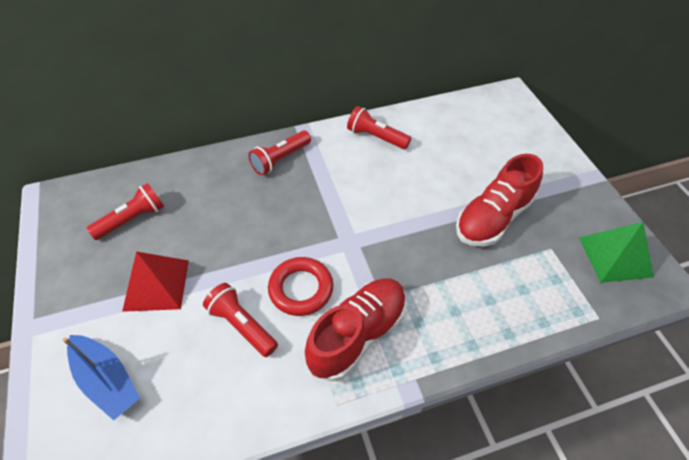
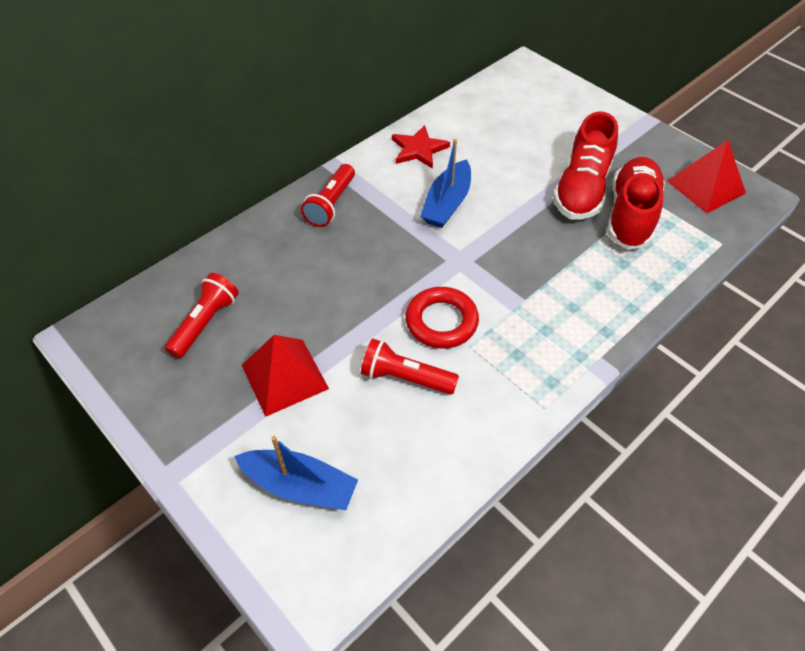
camera: 25 degrees left, 0 degrees up
(357, 334) = (524, 340): red shoe -> red shoe (630, 215)
(370, 190) = (447, 203): none -> blue boat
(376, 137) = (418, 149): red flashlight -> red star
(615, 256) = (705, 186): green pyramid -> red pyramid

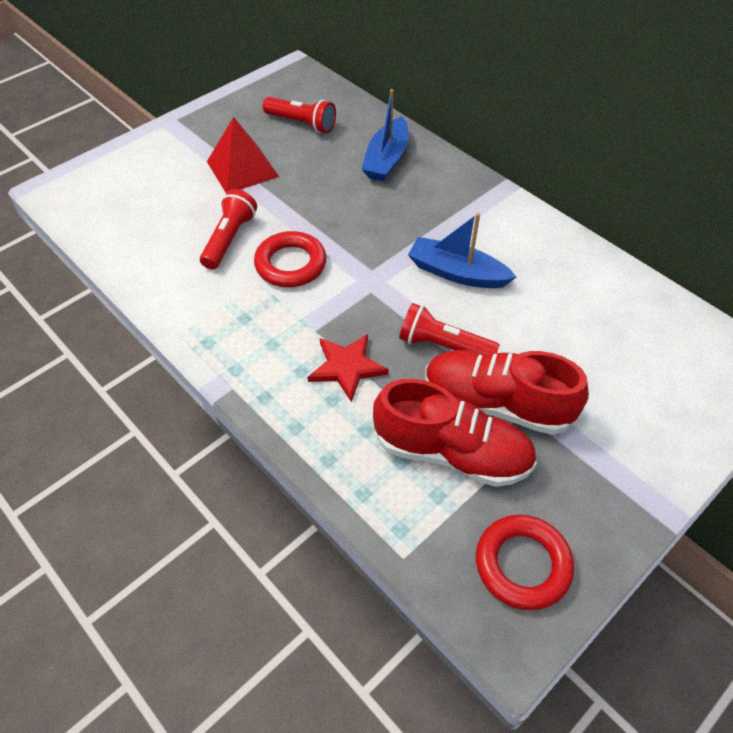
camera: 90 degrees right, 0 degrees up
(300, 486) = (142, 182): blue boat -> blue boat (386, 159)
(331, 204) = (447, 186): red flashlight -> red flashlight (443, 346)
(418, 149) = (546, 251): red star -> red star (347, 367)
(705, 186) = (522, 564): red pyramid -> red ring

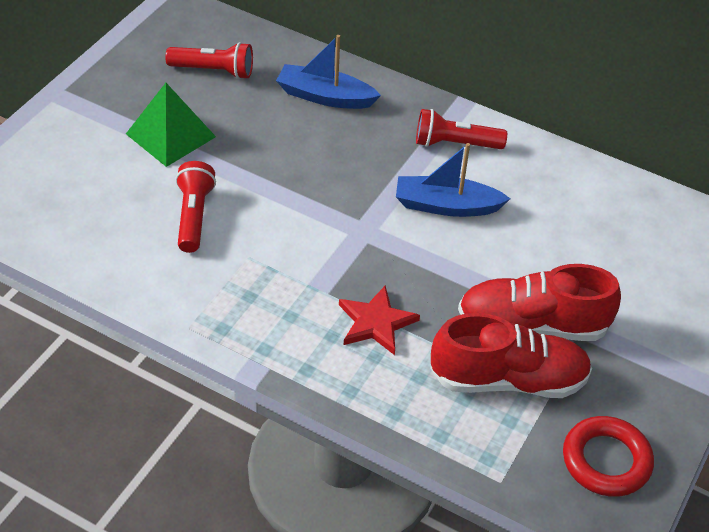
camera: 20 degrees left, 5 degrees down
(242, 169) = (170, 135): red pyramid -> green pyramid
(290, 264) = (272, 230): red ring -> none
(386, 159) = (325, 97): blue boat -> blue boat turned 105 degrees clockwise
(443, 346) = (461, 281): red flashlight -> red flashlight (455, 144)

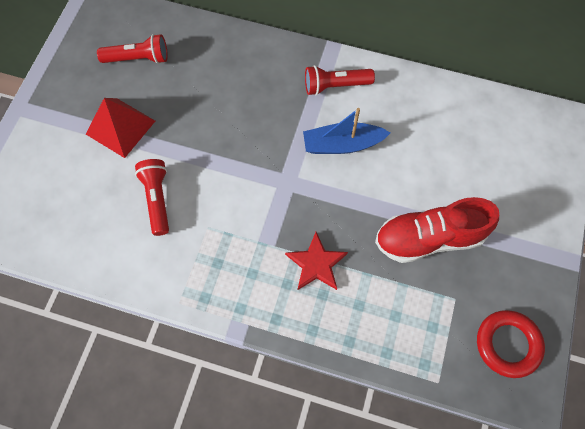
camera: 10 degrees left, 20 degrees up
(170, 135) = (120, 127): green pyramid -> red pyramid
(325, 97) = (228, 64): blue boat -> none
(508, 379) = (423, 291): red shoe -> none

